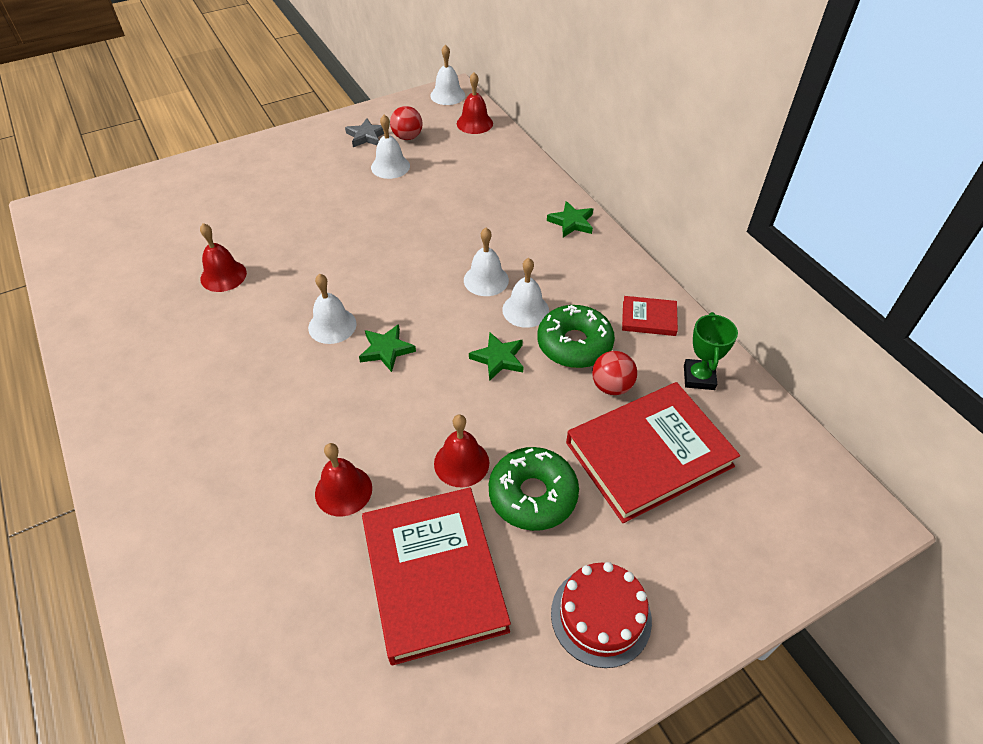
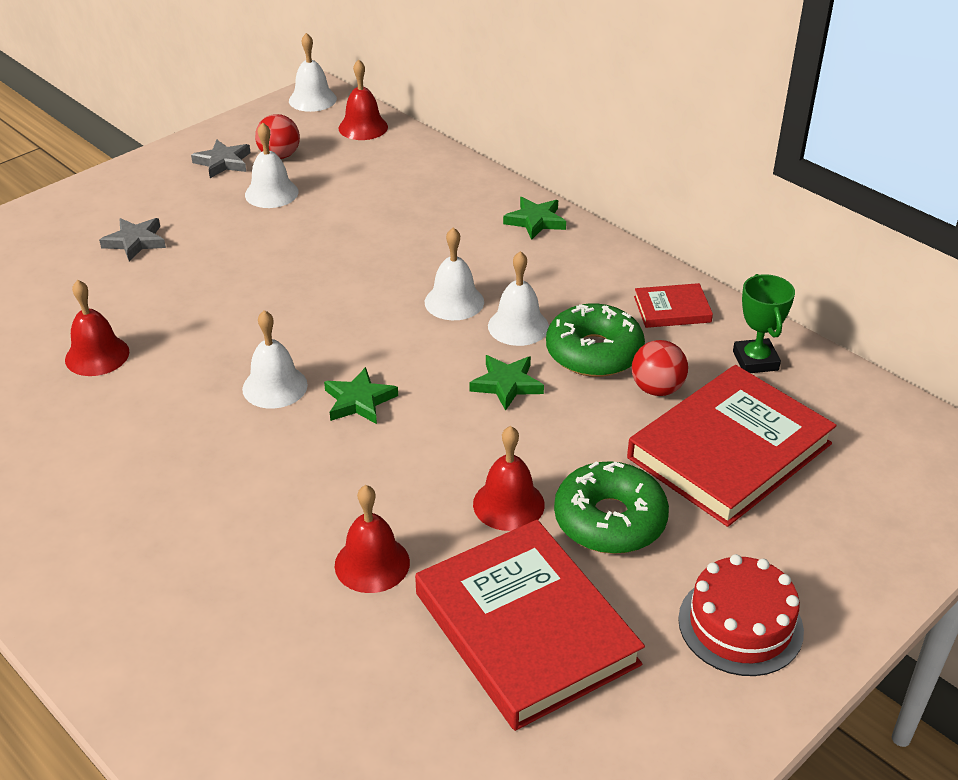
camera: 15 degrees left, 10 degrees down
(283, 190) = (135, 242): none -> grey star

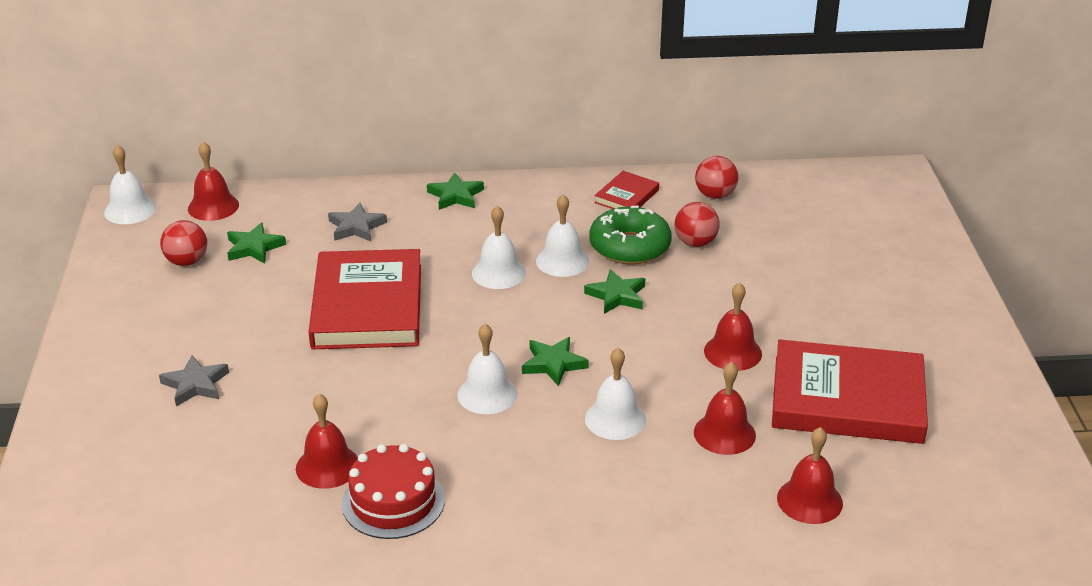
camera: 50 degrees left, 5 degrees down
(223, 162) = (149, 292): grey star -> grey star (356, 227)
(271, 193) = (235, 289): white bell -> white bell (615, 419)
(326, 680) = (809, 500): none -> red bell
(334, 172) = (254, 247): none -> green star
(610, 520) = (791, 321): green donut -> none
(729, 450) = (782, 248): red book -> red book (367, 306)
(740, 625) = (924, 321): red cake -> red cake (393, 501)
(755, 361) = (715, 195): green trophy -> red ball

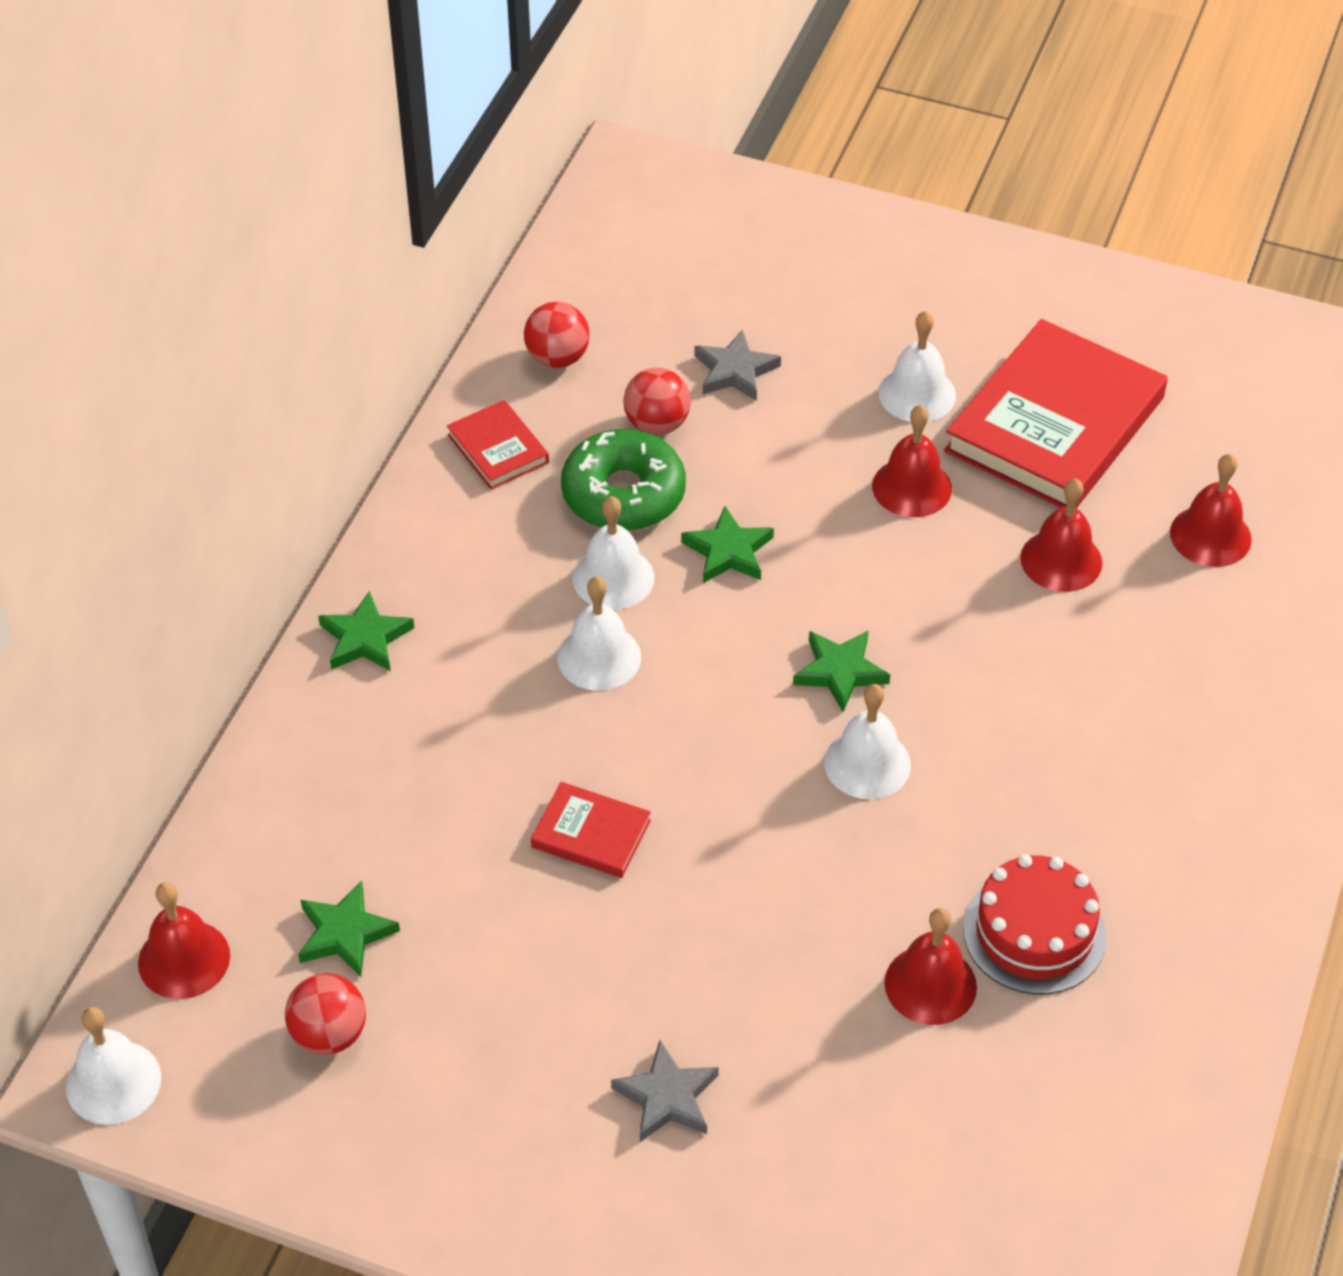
camera: 65 degrees left, 15 degrees up
(356, 227) = (371, 786): grey star -> grey star (735, 371)
(367, 306) = (591, 834): red book -> red book, size x0.46
(615, 419) = (983, 652): white bell -> white bell (917, 394)

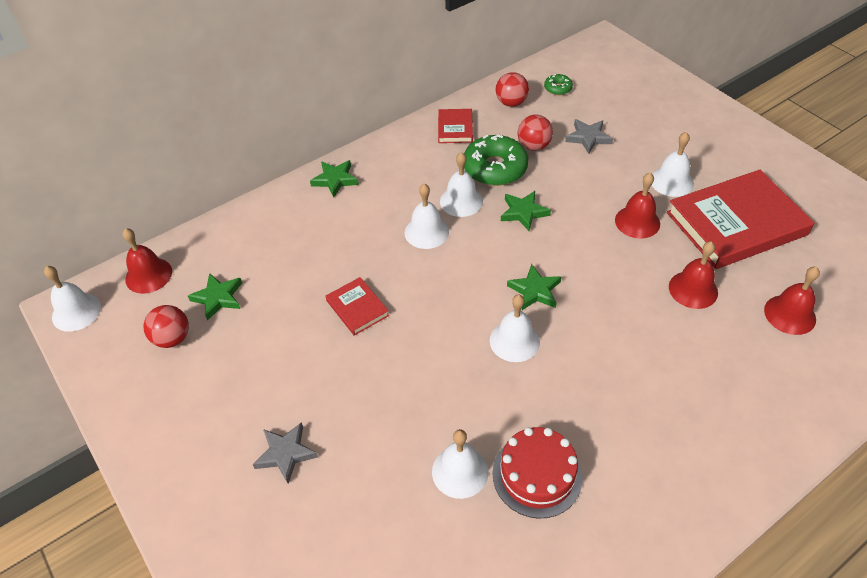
camera: 35 degrees right, 0 degrees up
(617, 296) = (558, 88): none -> green donut
(930, 984) = (460, 471): red bell -> white bell

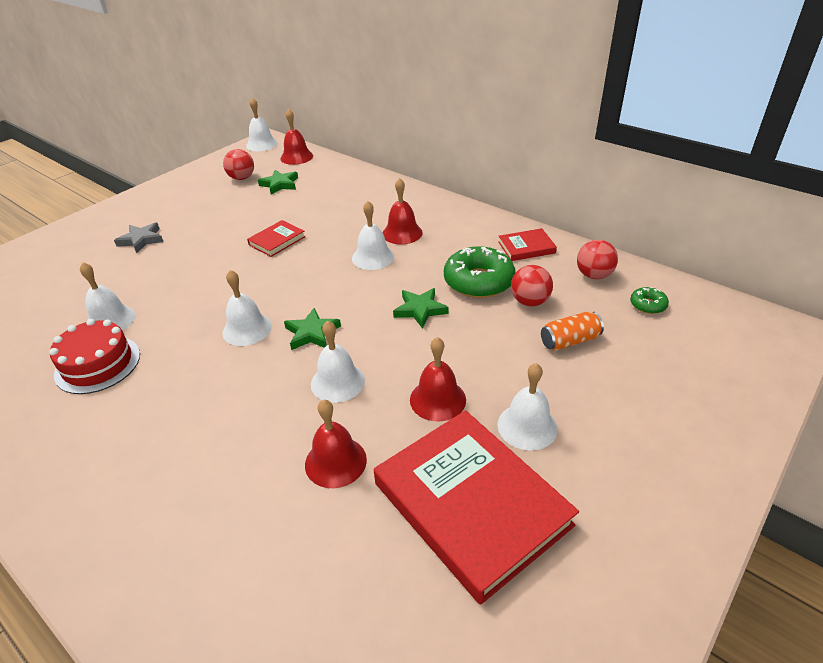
camera: 75 degrees right, 10 degrees down
(335, 180) = (420, 201): green star -> none
(461, 201) = (421, 269): white bell -> white bell (337, 382)
(588, 138) = (569, 341): grey star -> orange can
(790, 314) = (307, 576): red bell -> red bell (402, 233)

